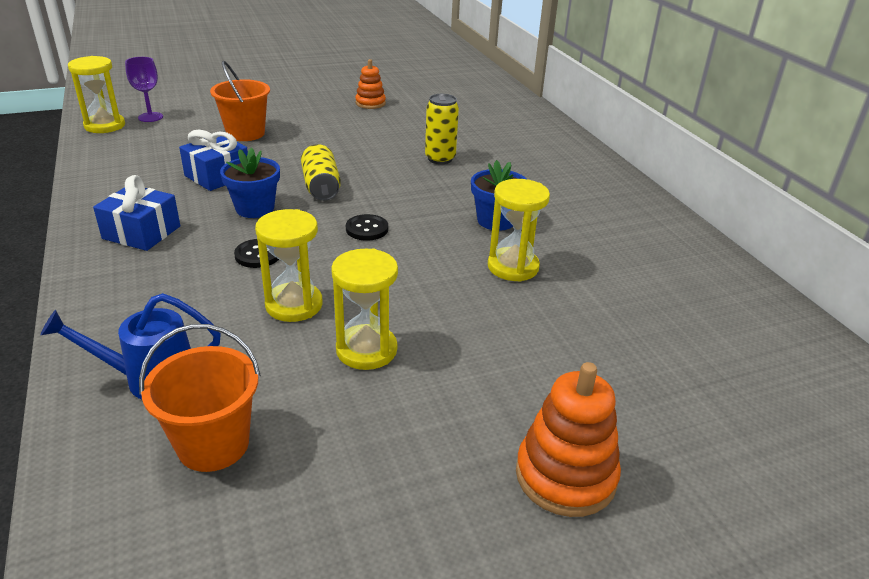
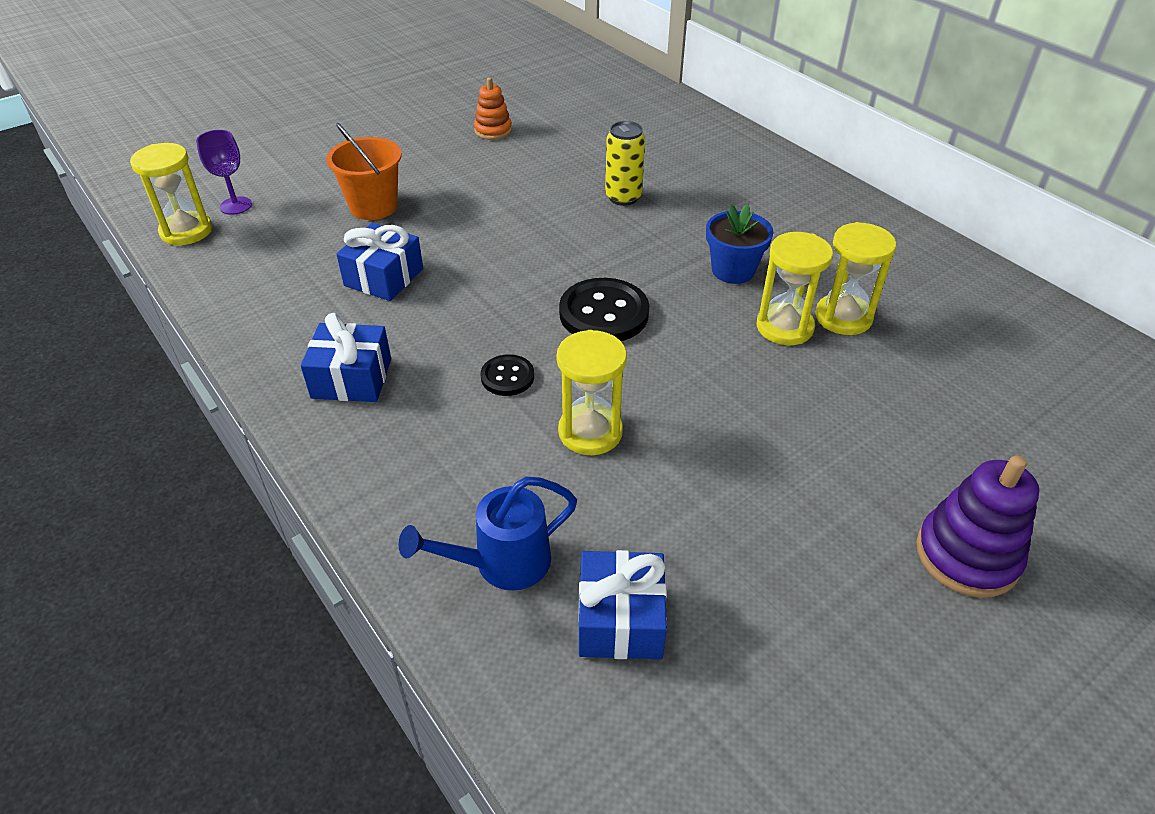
camera: 15 degrees left, 10 degrees up
(213, 444) = (620, 620): orange bucket -> blue gift
(255, 208) = (460, 314): blue flower pot -> none
(321, 186) = (515, 266): yellow can -> none
(366, 350) = (700, 467): yellow hourglass -> yellow hourglass (843, 317)
(367, 229) = (604, 313): black button -> black button, size x1.81
(565, 476) = (967, 555): orange stacking toy -> purple stacking toy

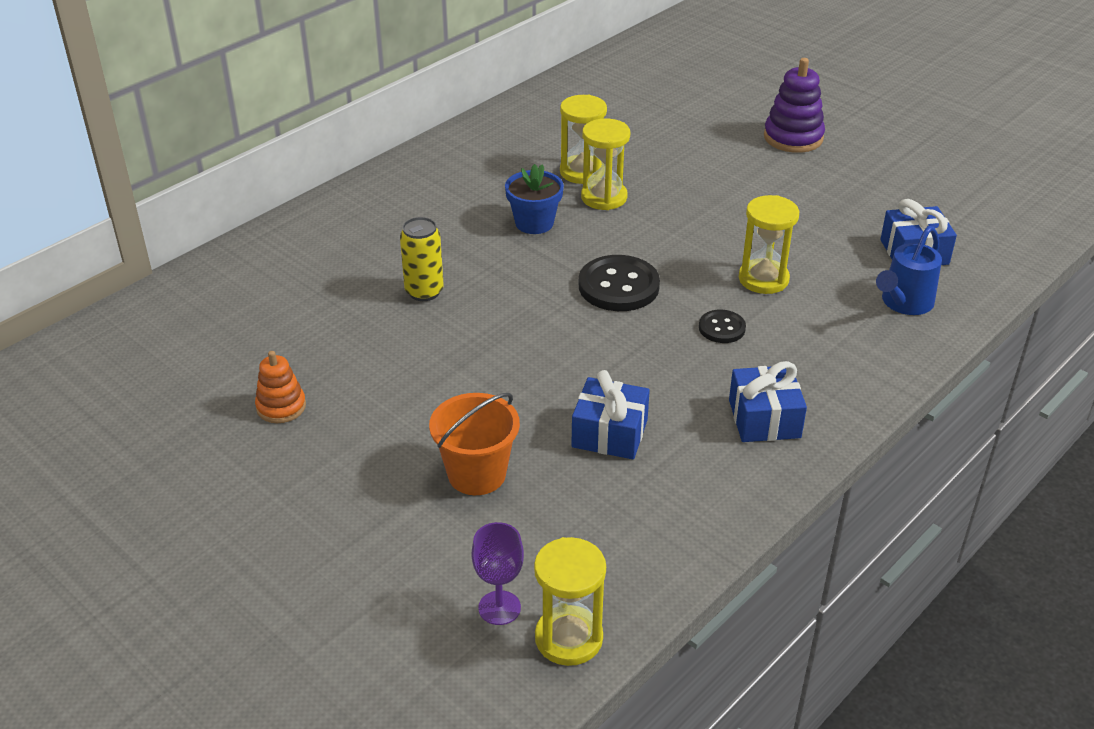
camera: 100 degrees left, 5 degrees down
(501, 563) = (903, 303): blue watering can -> blue watering can turned 75 degrees clockwise

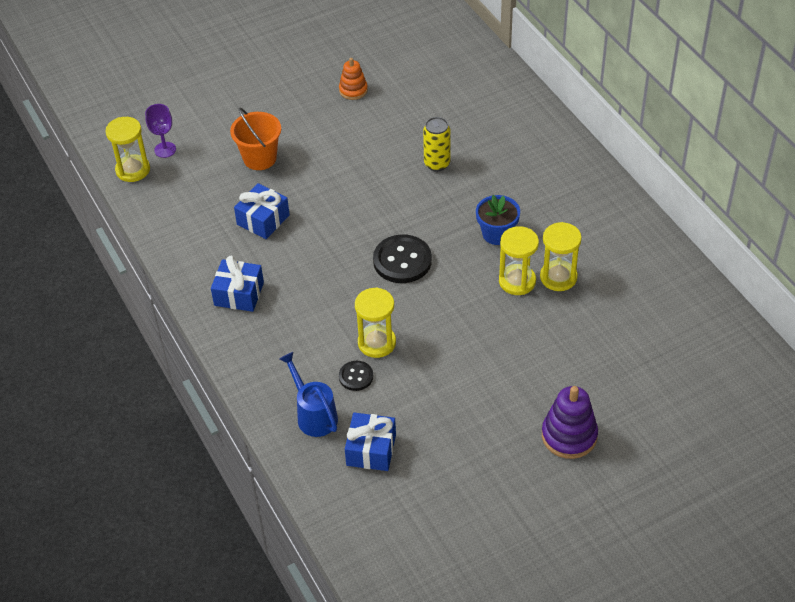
camera: 110 degrees right, 10 degrees up
(722, 328) = (333, 301): black button -> black button (356, 376)

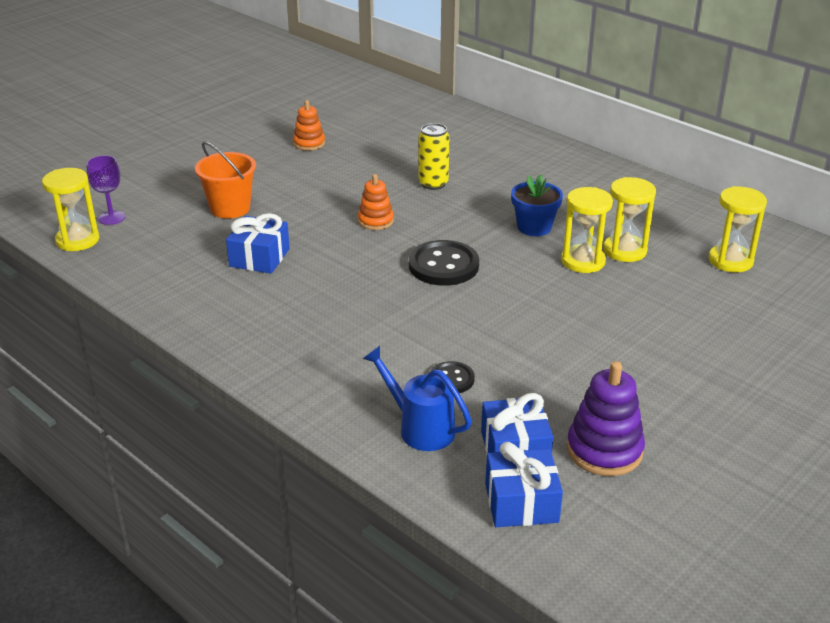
camera: 20 degrees left, 15 degrees down
(239, 294) = (262, 328): blue gift -> blue gift (521, 503)
(370, 198) = (375, 221): none -> orange stacking toy
(377, 343) = (458, 342): yellow hourglass -> yellow hourglass (730, 261)
(569, 436) = (741, 385): purple stacking toy -> purple stacking toy (604, 450)

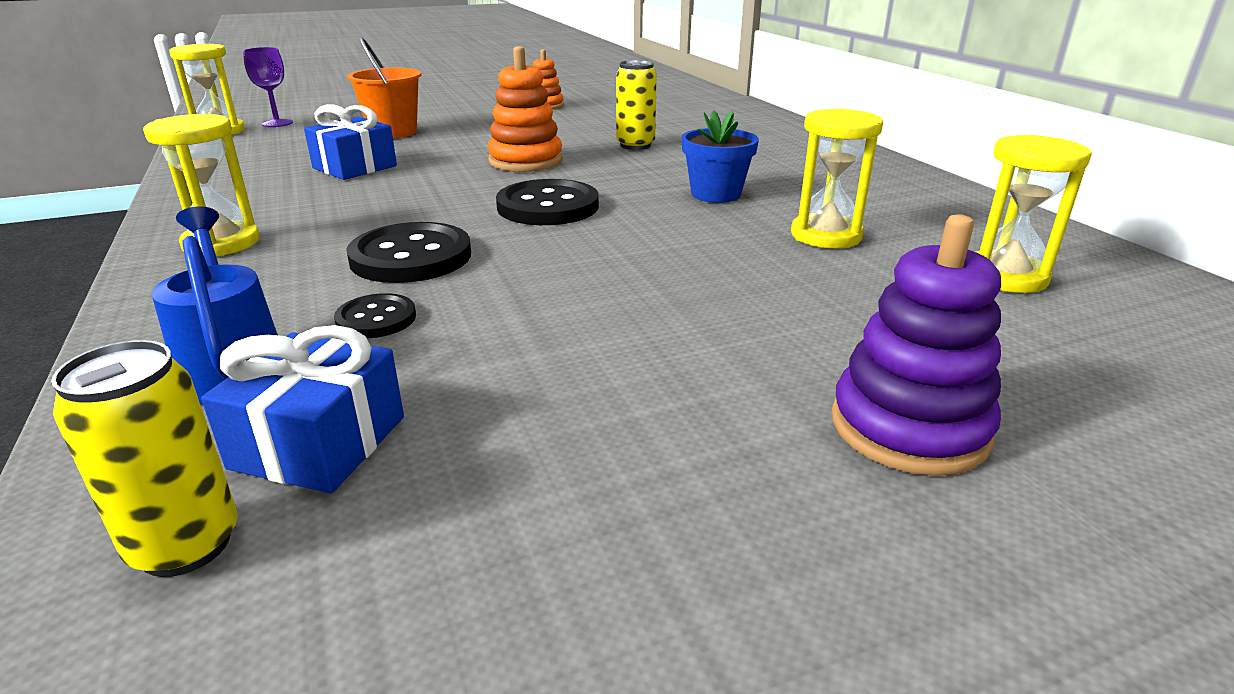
camera: 25 degrees right, 5 degrees down
(375, 221) = (525, 161): orange stacking toy -> orange stacking toy, size x1.58
(413, 331) = (411, 257): none -> black button
(521, 503) = (185, 545): blue gift -> yellow can
(583, 261) = (747, 235): yellow hourglass -> yellow hourglass (221, 243)
(604, 450) = (471, 497): purple stacking toy -> purple stacking toy (909, 427)

